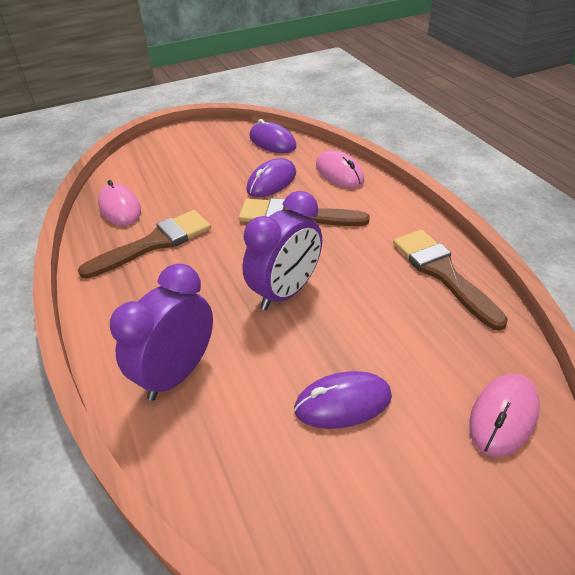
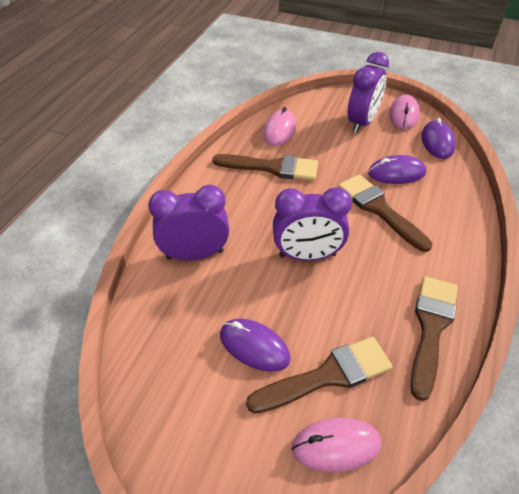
camera: 45 degrees right, 5 degrees up
(191, 160) = (362, 122): none -> purple clock
(339, 173) = (457, 199): pink mouse -> pink mouse (403, 115)
(427, 370) = (327, 375): none -> brown brush

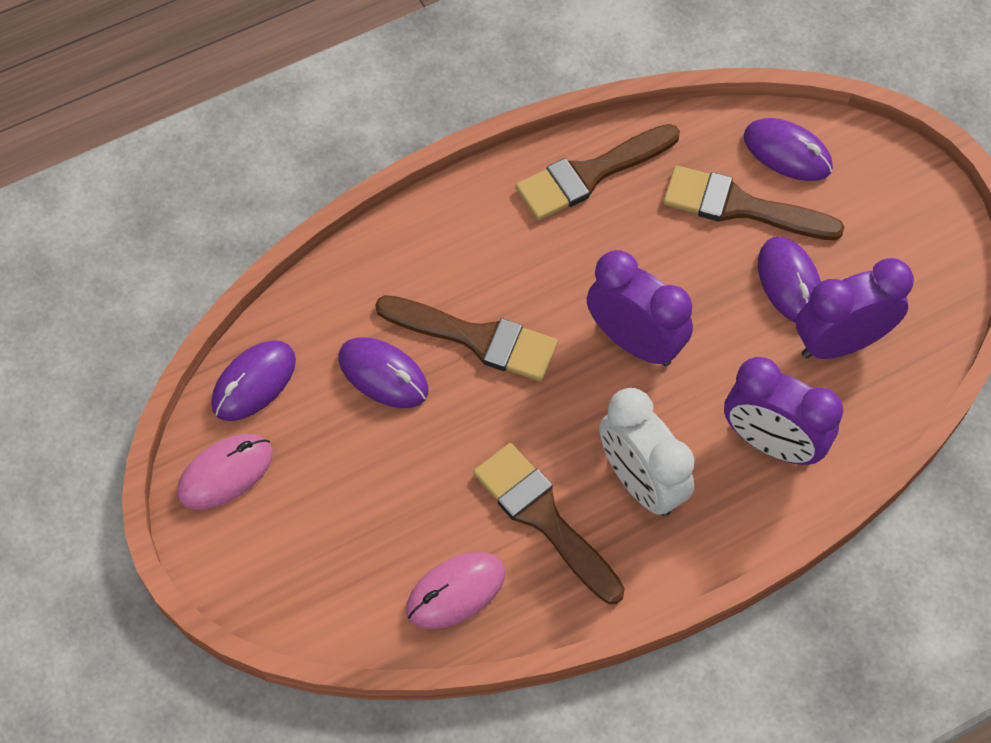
camera: 140 degrees left, 15 degrees up
(244, 202) = (640, 482): none -> white clock
(336, 446) = (787, 152): pink mouse -> purple mouse
(362, 122) = (309, 508): purple clock -> purple clock (840, 343)
(379, 209) = (476, 338): brown brush -> brown brush turned 75 degrees counterclockwise

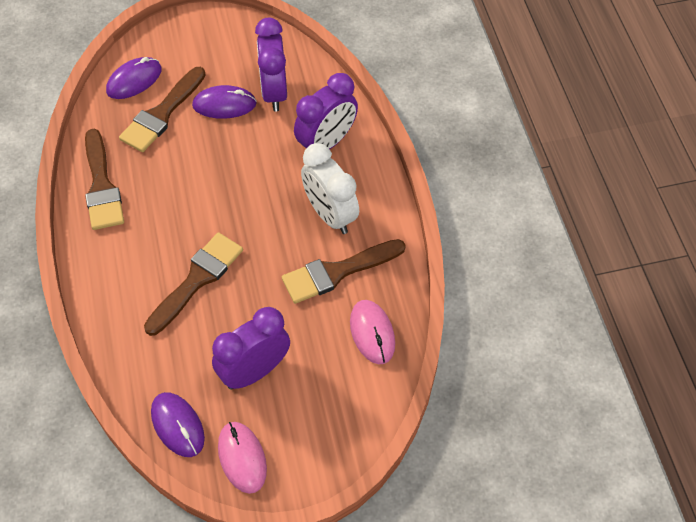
camera: 75 degrees left, 5 degrees down
(383, 374) = (202, 341): purple mouse -> none
(634, 342) = (234, 193): purple clock -> purple clock (254, 371)
(640, 482) = (330, 215): white clock -> white clock turned 75 degrees clockwise

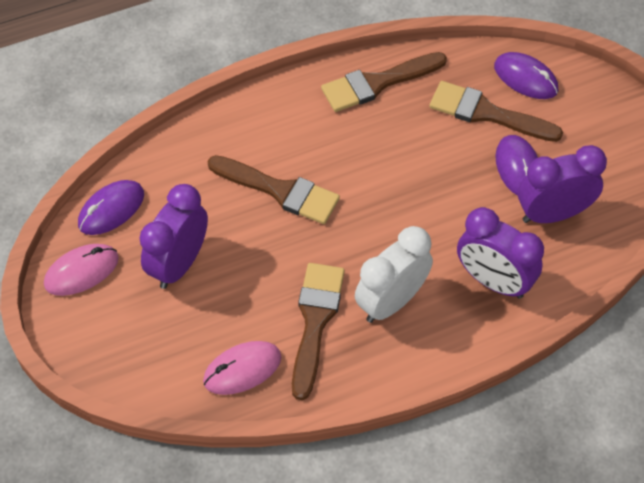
camera: 80 degrees right, 0 degrees up
(254, 371) = (179, 264): purple clock -> purple clock turned 105 degrees counterclockwise
(337, 272) = (315, 321): brown brush -> brown brush turned 45 degrees clockwise

